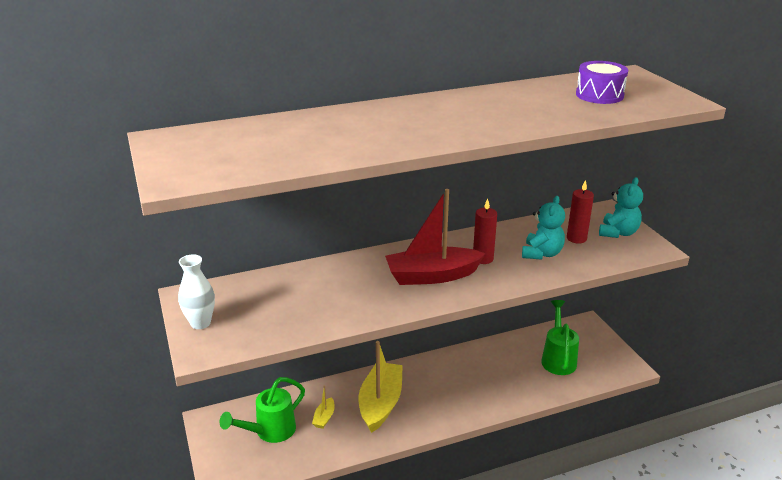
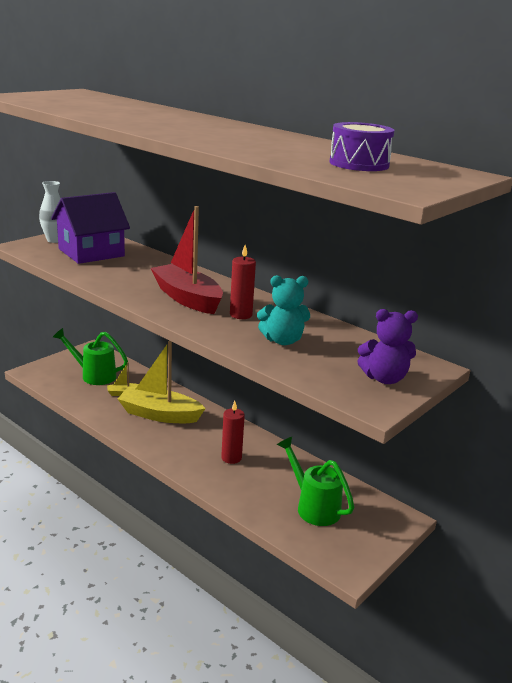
camera: 60 degrees right, 5 degrees down
(265, 305) = (91, 252): none -> purple house
(380, 403) = (159, 414): yellow boat -> yellow boat turned 150 degrees counterclockwise
(558, 359) = (313, 507): green watering can -> green watering can turned 105 degrees counterclockwise
(576, 238) = (339, 355): red candle -> red candle (231, 458)
(618, 233) = (384, 378): turquoise teddy bear -> purple teddy bear

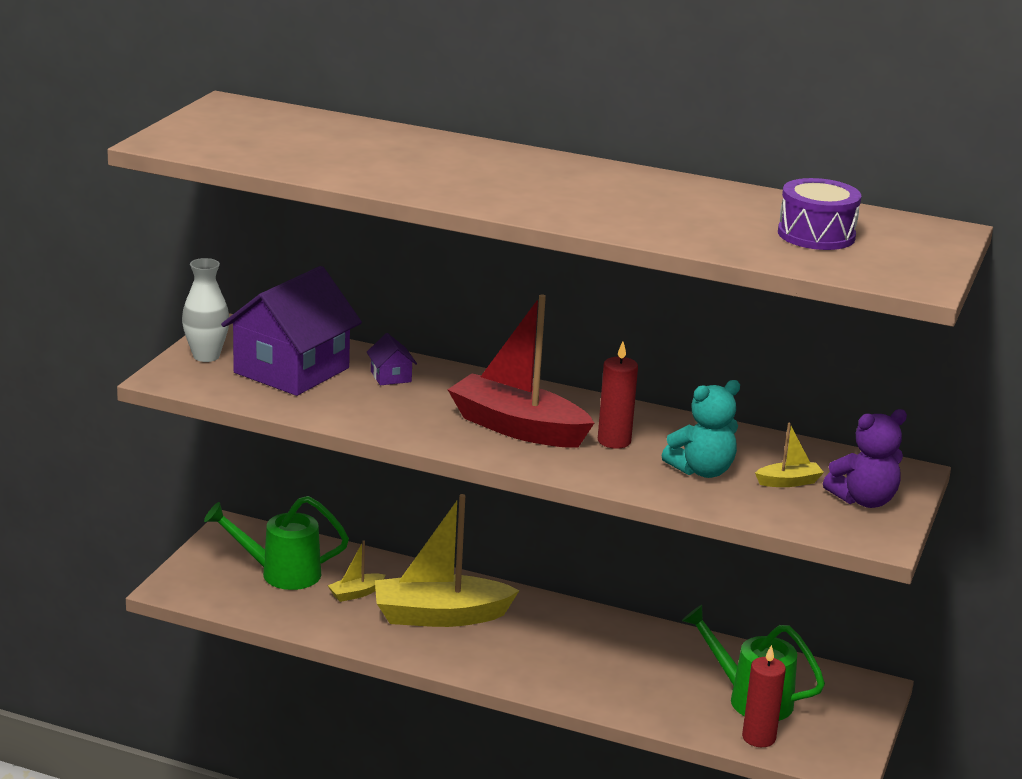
camera: 20 degrees left, 0 degrees up
(143, 263) = (391, 376): none -> purple house
(231, 458) = (595, 657): red candle -> red candle (758, 737)
(338, 357) = (788, 482): none -> yellow boat

